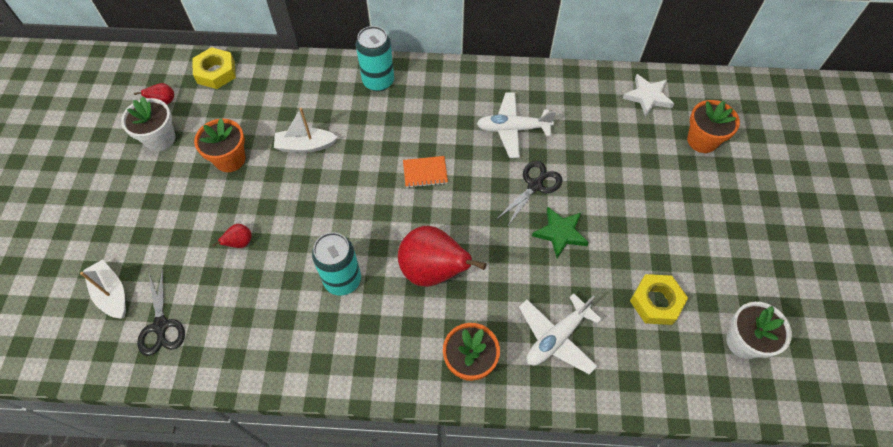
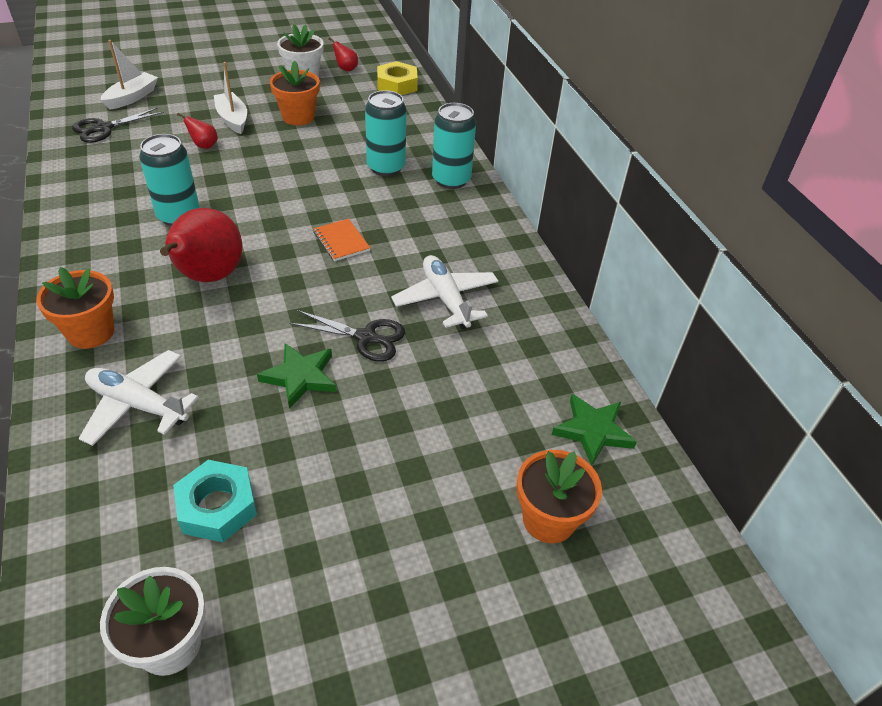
camera: 65 degrees right, 15 degrees down
(305, 146) = (336, 154): white boat -> white boat (232, 119)
(341, 117) = (386, 167): none -> turquoise can
(647, 97) = (593, 431): white star -> green star
(656, 302) = (217, 506): yellow nut -> turquoise nut

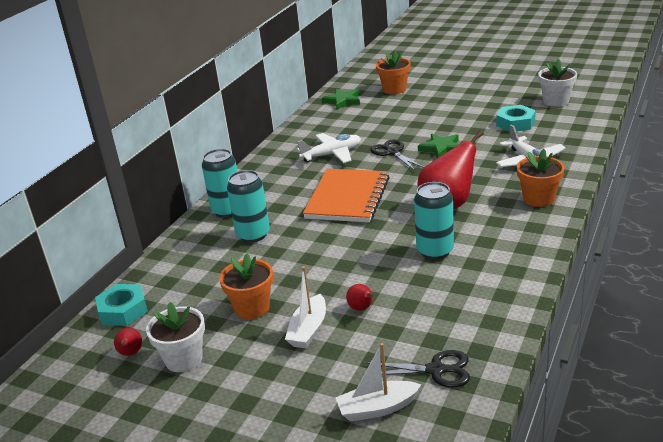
camera: 130 degrees left, 15 degrees down
(341, 241) = (347, 198): orange notebook -> orange notebook, size x2.25
(397, 85) = (123, 310): yellow nut -> turquoise nut
(445, 299) = (332, 154): white plane -> white plane turned 135 degrees counterclockwise

